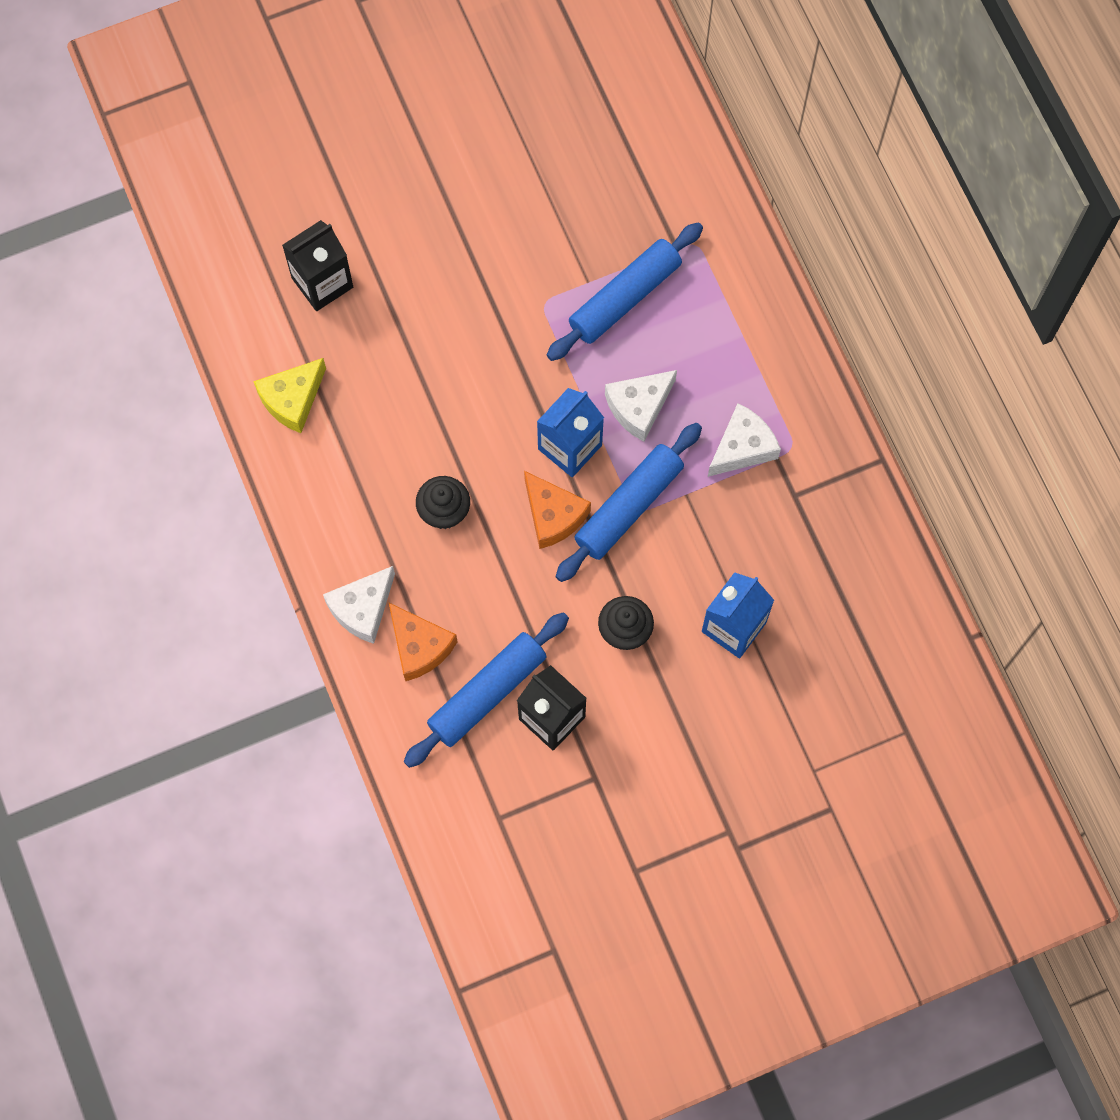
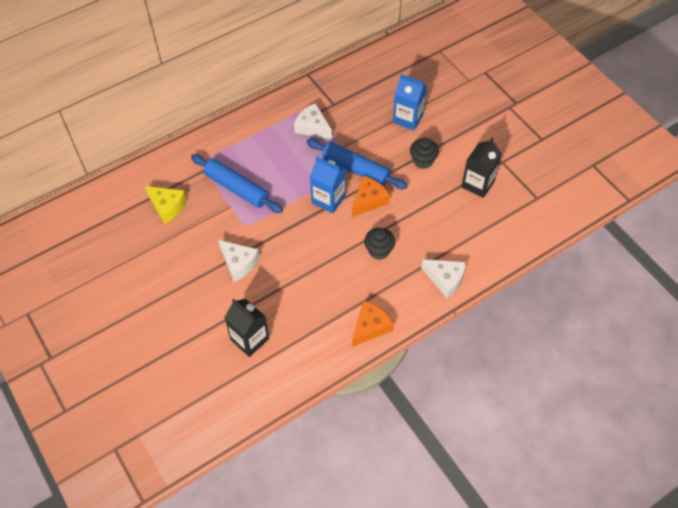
camera: 100 degrees left, 15 degrees down
(292, 400) = (328, 340): yellow cheese -> yellow cheese (167, 207)
(419, 646) = (458, 248): orange cheese -> orange cheese (370, 327)
(487, 693) = (474, 214): blue rolling pin -> none
(639, 407) = (299, 173): white cheese -> white cheese (239, 263)

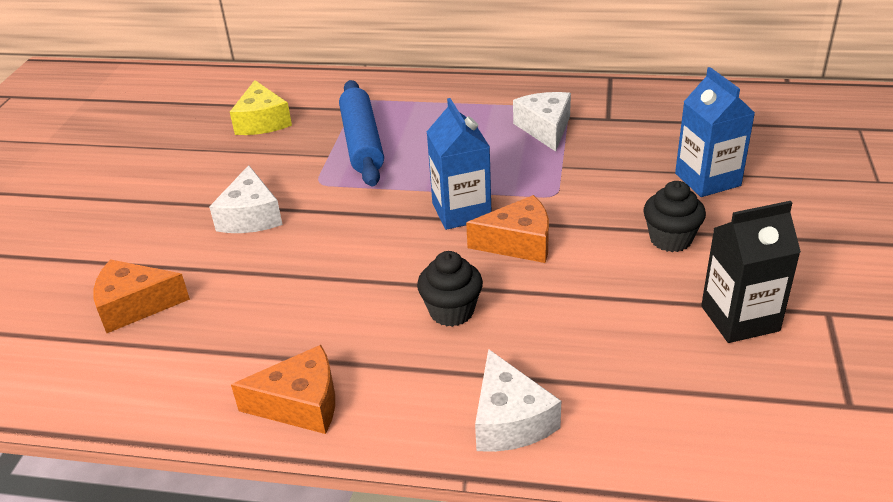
camera: 45 degrees right, 20 degrees down
(250, 339) = (135, 305): black carton -> orange cheese
(356, 169) = (548, 198): blue rolling pin -> none

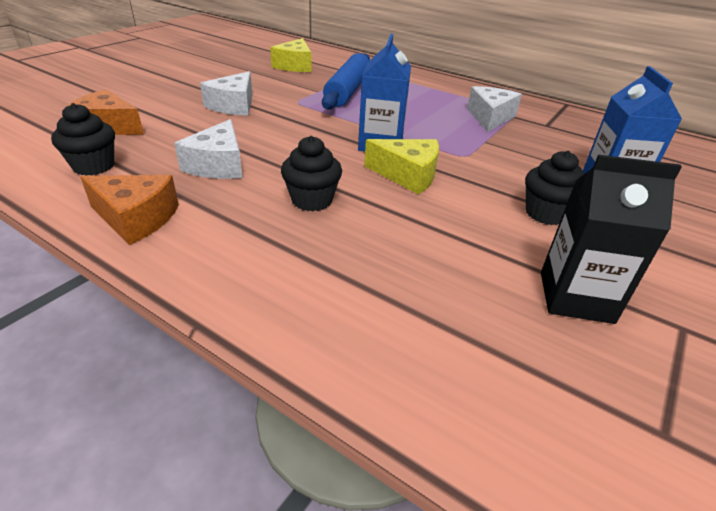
camera: 20 degrees right, 0 degrees up
(183, 363) = (93, 166): none -> black cupcake
(510, 420) = (281, 295): white cheese -> white cheese (218, 165)
(518, 243) = (408, 175): orange cheese -> yellow cheese

